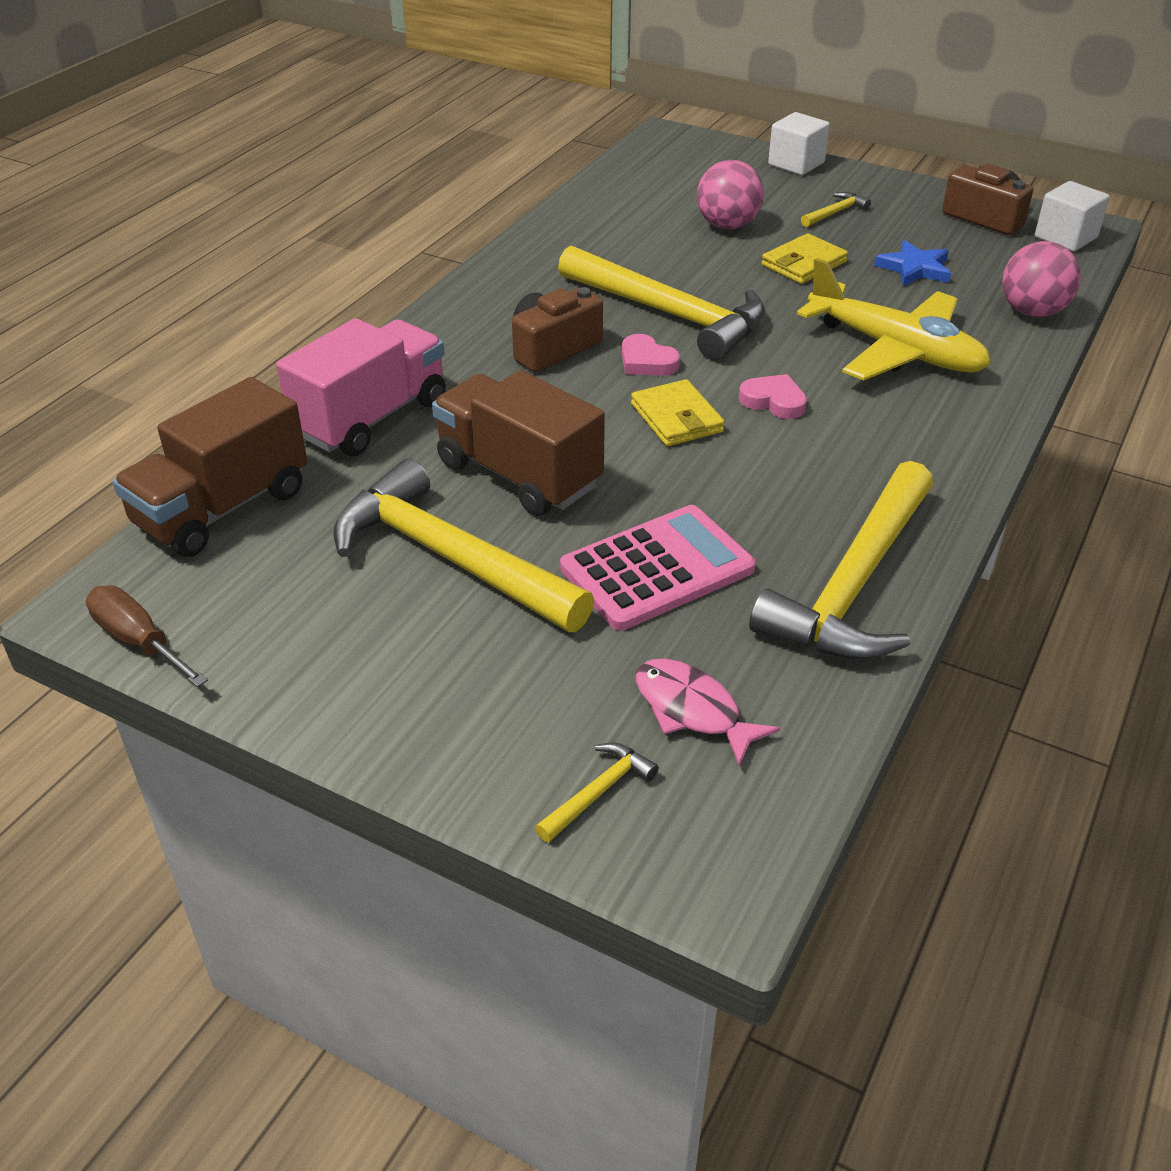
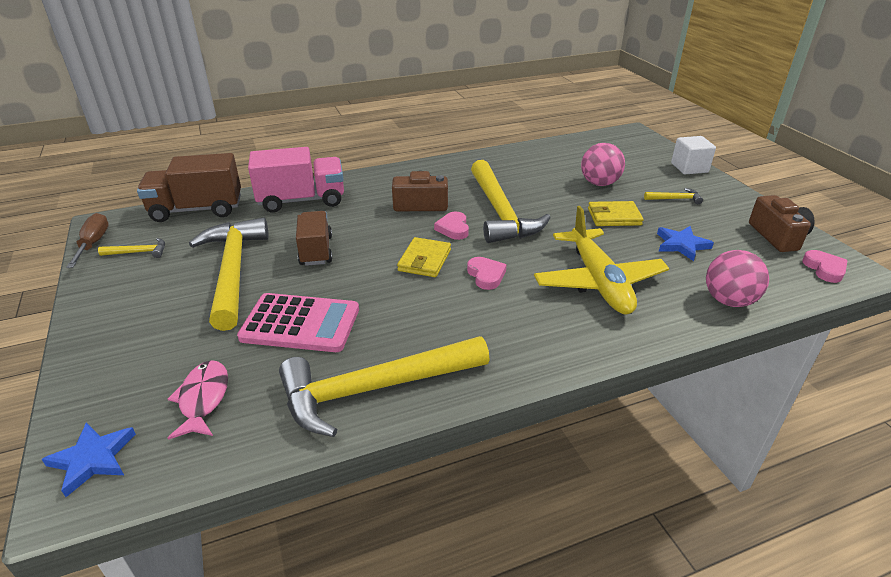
camera: 40 degrees right, 5 degrees down
(518, 475) = (316, 251): brown truck -> brown truck, size x0.67
(598, 792) = (109, 408): yellow hammer -> yellow hammer (138, 252)
(683, 845) = (92, 459): none -> blue star
(1065, 237) = (824, 269): white cube -> pink heart

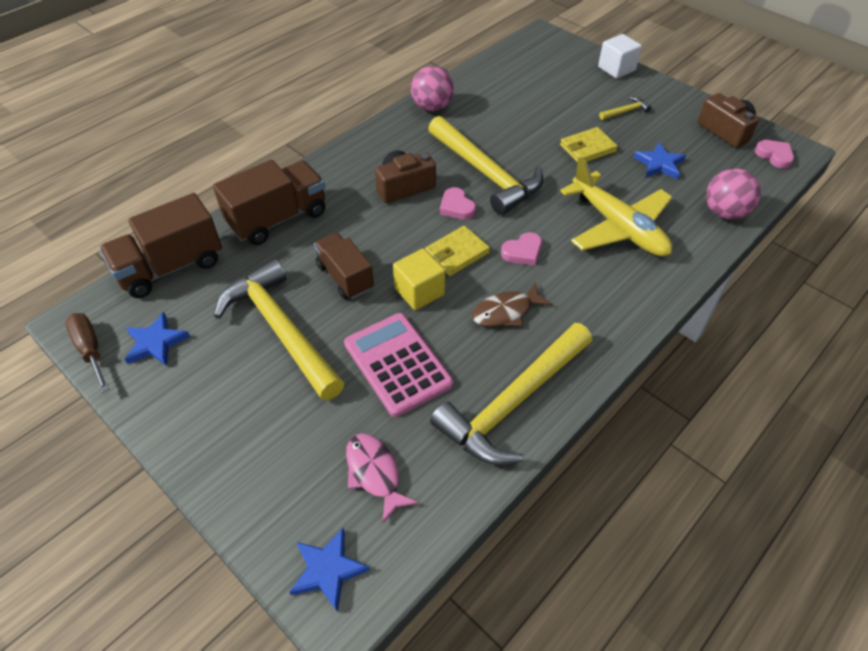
camera: 25 degrees left, 15 degrees up
(138, 252) = (156, 343): yellow hammer -> blue star
(300, 324) = (397, 364): pink calculator -> pink calculator turned 105 degrees counterclockwise
(302, 200) = (278, 218): pink truck -> brown truck
(367, 278) = (419, 291): none -> yellow cube
(424, 260) = (457, 253): yellow wallet -> yellow wallet turned 60 degrees clockwise
(431, 315) = (506, 312): none -> brown fish
(486, 275) = (522, 252): pink heart -> pink heart turned 105 degrees clockwise
(599, 183) = (551, 110): pink ball -> pink ball (432, 107)

